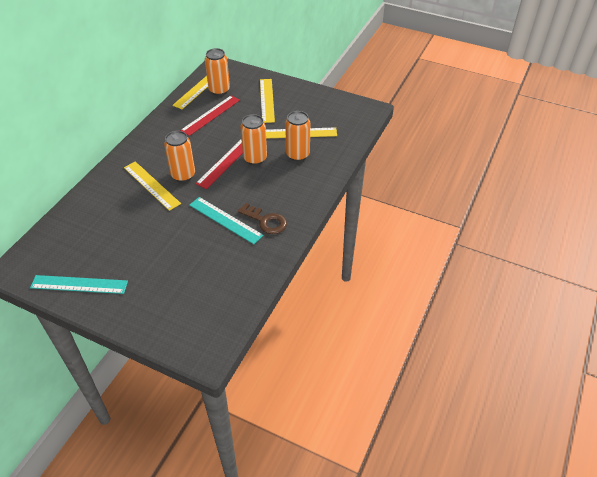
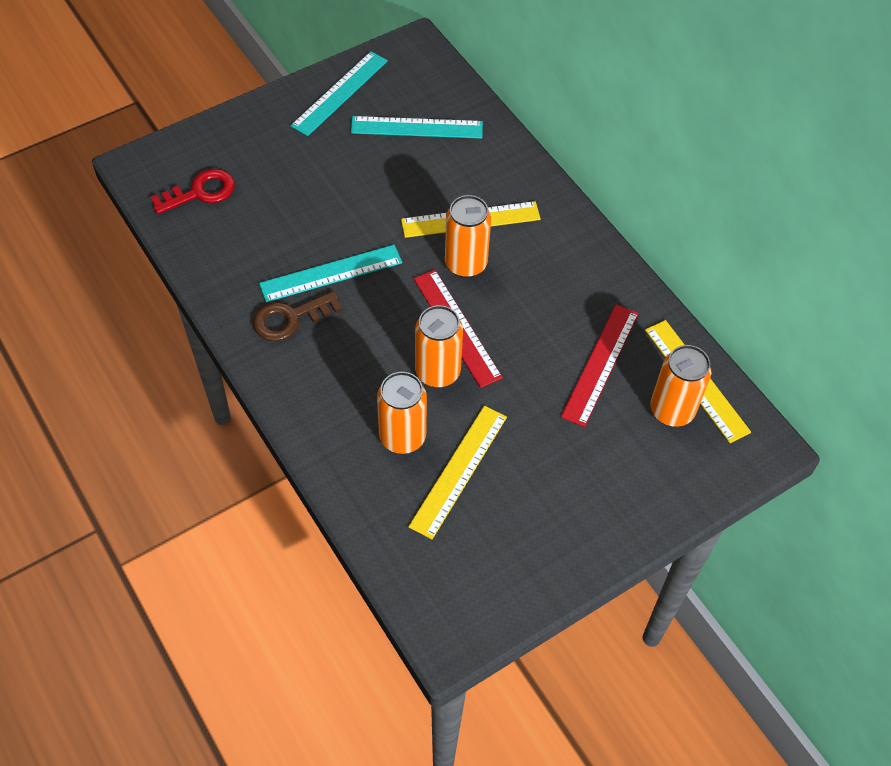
camera: 120 degrees right, 10 degrees up
(92, 235) = (417, 128): none -> turquoise ruler
(207, 307) = (200, 192): none -> red key
(211, 115) = (600, 364): red ruler -> red ruler turned 45 degrees clockwise
(267, 100) = (591, 472): yellow ruler -> none

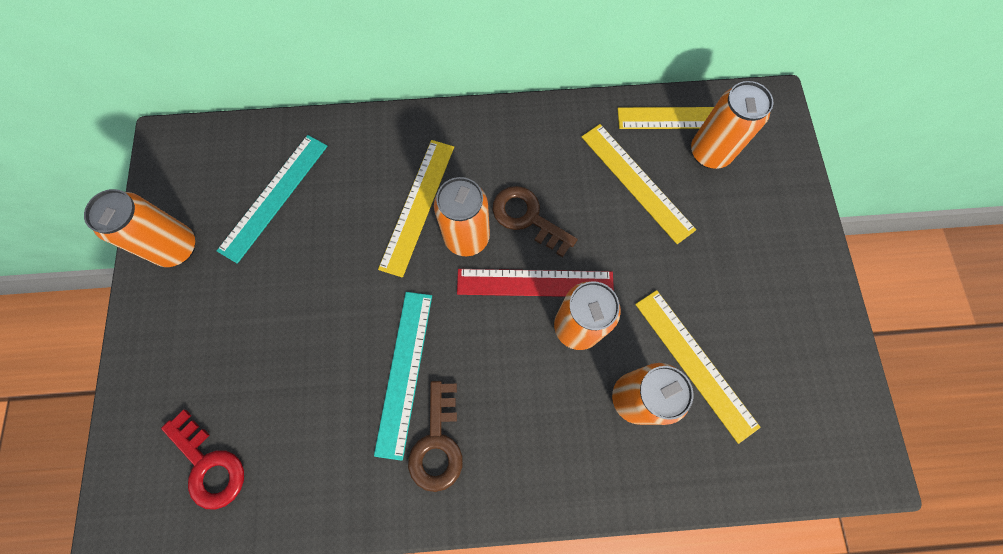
camera: 60 degrees left, 15 degrees up
(200, 192) = (209, 465): red key -> red key turned 135 degrees clockwise
(340, 93) = (177, 247): turquoise ruler -> orange can
(511, 298) = (527, 218): none -> brown key
(600, 364) = (636, 182): red ruler -> yellow ruler

